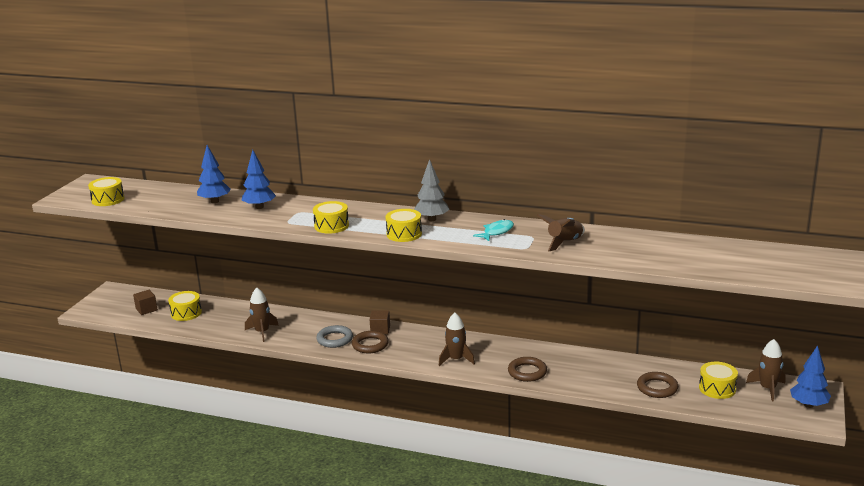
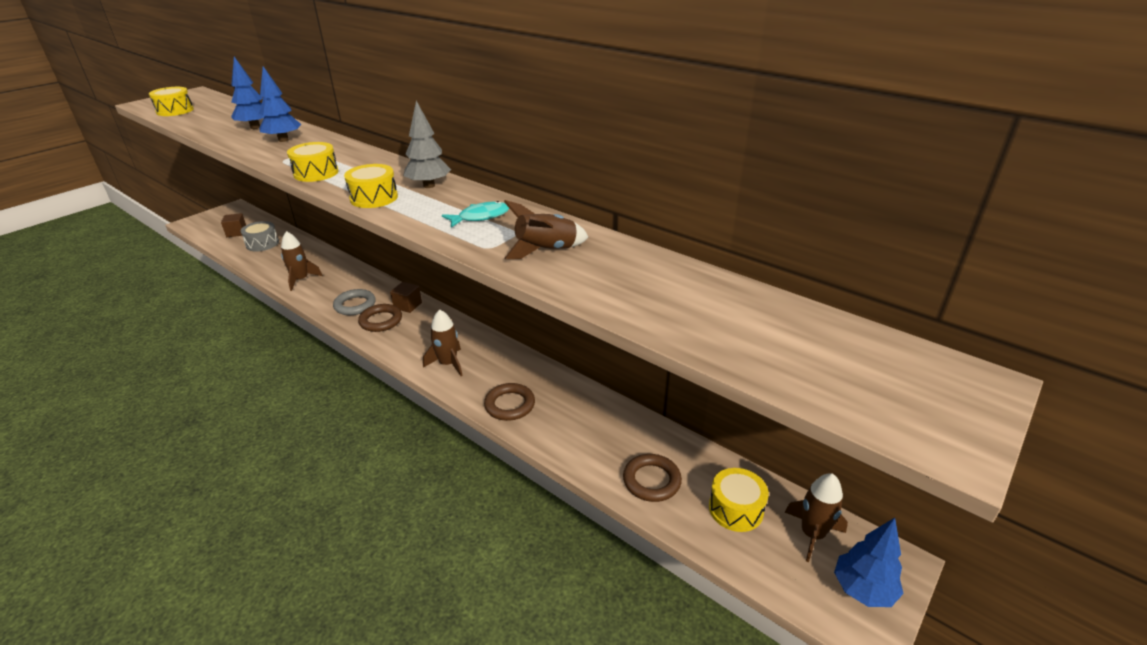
camera: 20 degrees right, 10 degrees up
(186, 313) = (262, 244): yellow drum -> grey drum

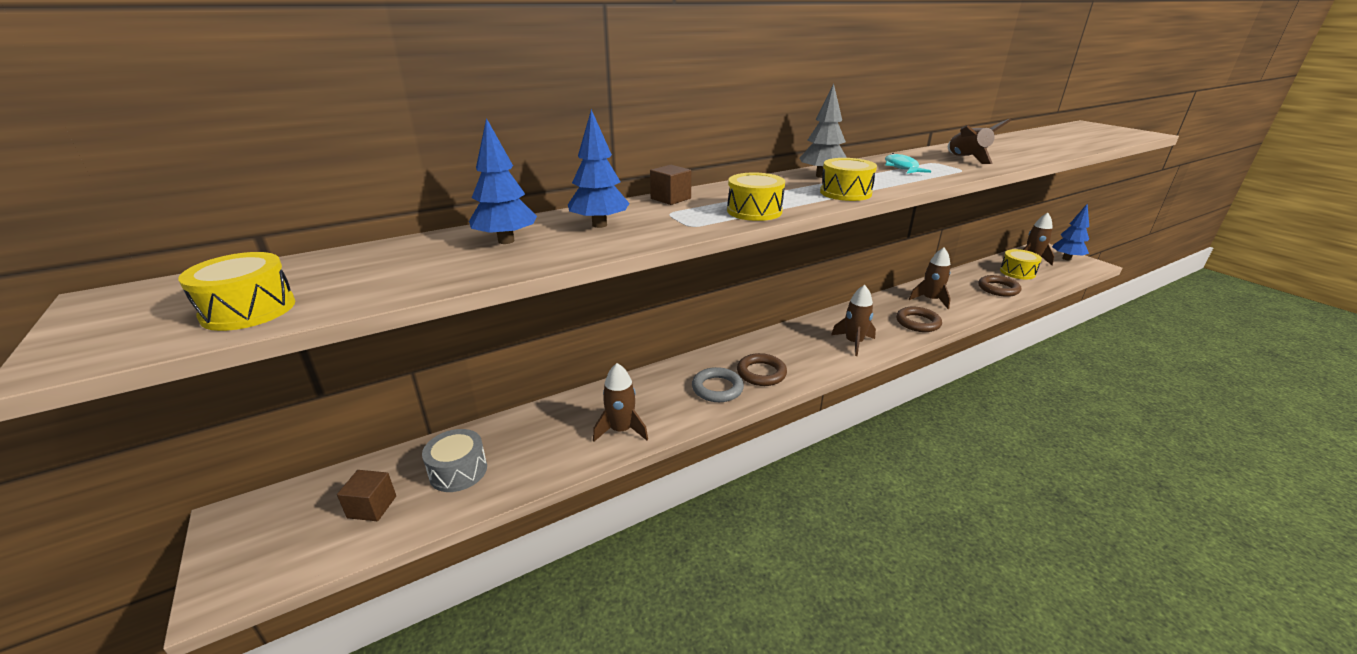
camera: 70 degrees left, 5 degrees down
(407, 305) = (737, 354): brown cube -> brown cube (670, 198)
(577, 415) = (930, 300): none -> brown rocket

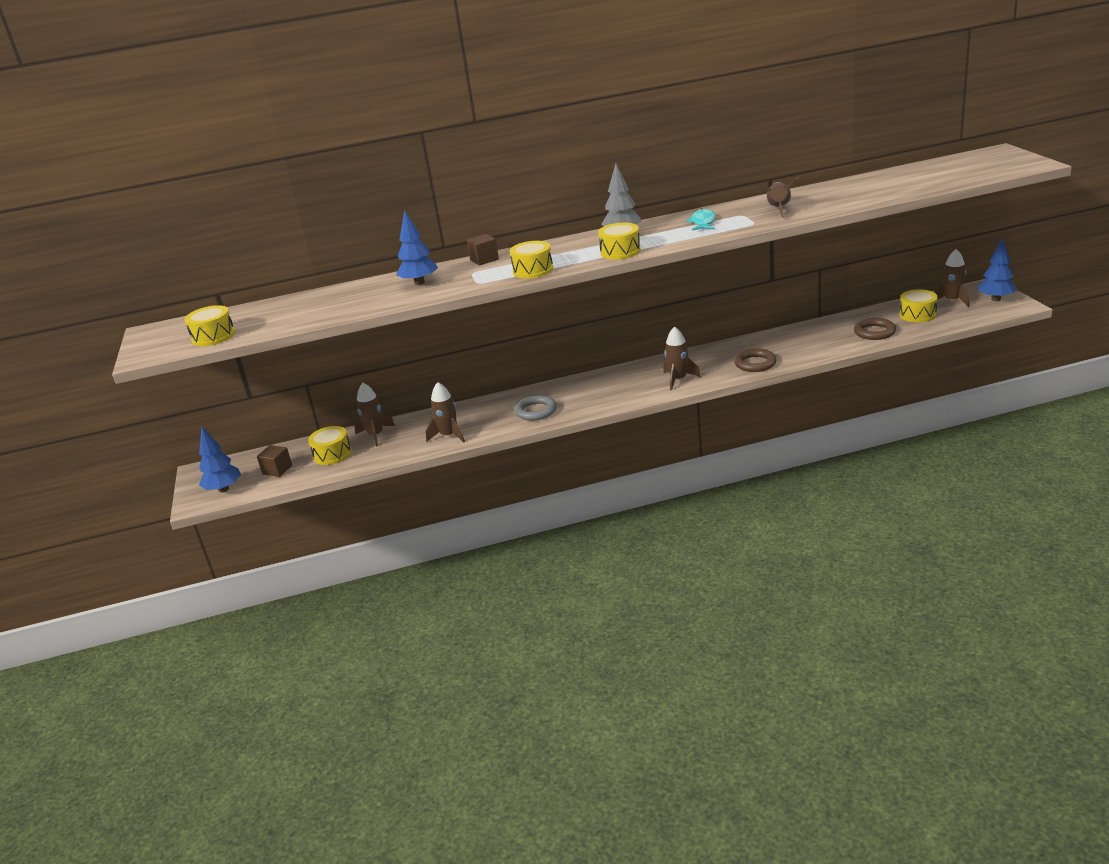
camera: 20 degrees right, 0 degrees up
(458, 471) = (332, 454): grey drum -> yellow drum
(506, 241) = (356, 295): blue tree -> blue tree (224, 489)
(761, 373) = (579, 401): brown ring -> none
(930, 300) = (790, 343): brown rocket -> brown rocket (376, 435)

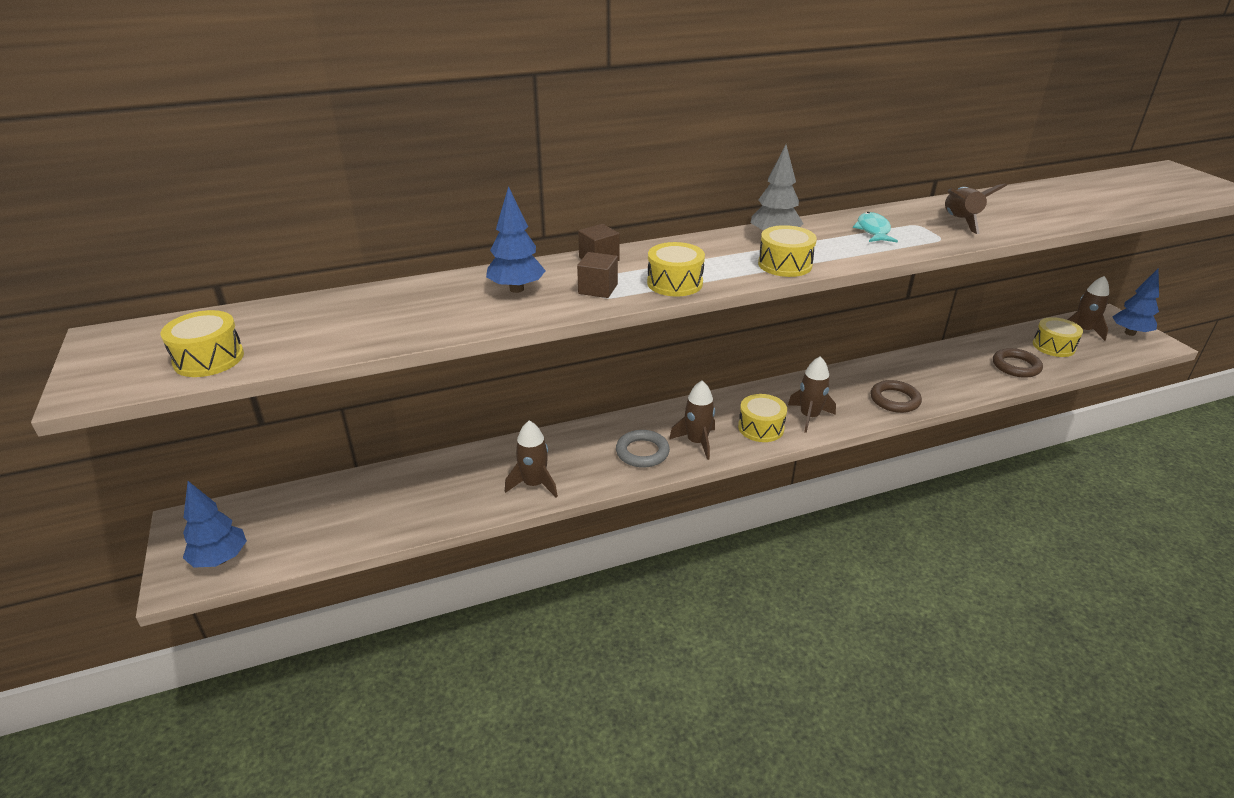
camera: 10 degrees left, 5 degrees up
(277, 470) = (299, 528): brown cube -> brown cube (598, 289)
(332, 454) = (376, 505): yellow drum -> yellow drum (761, 428)
(376, 435) = (434, 476): brown rocket -> brown rocket (697, 442)

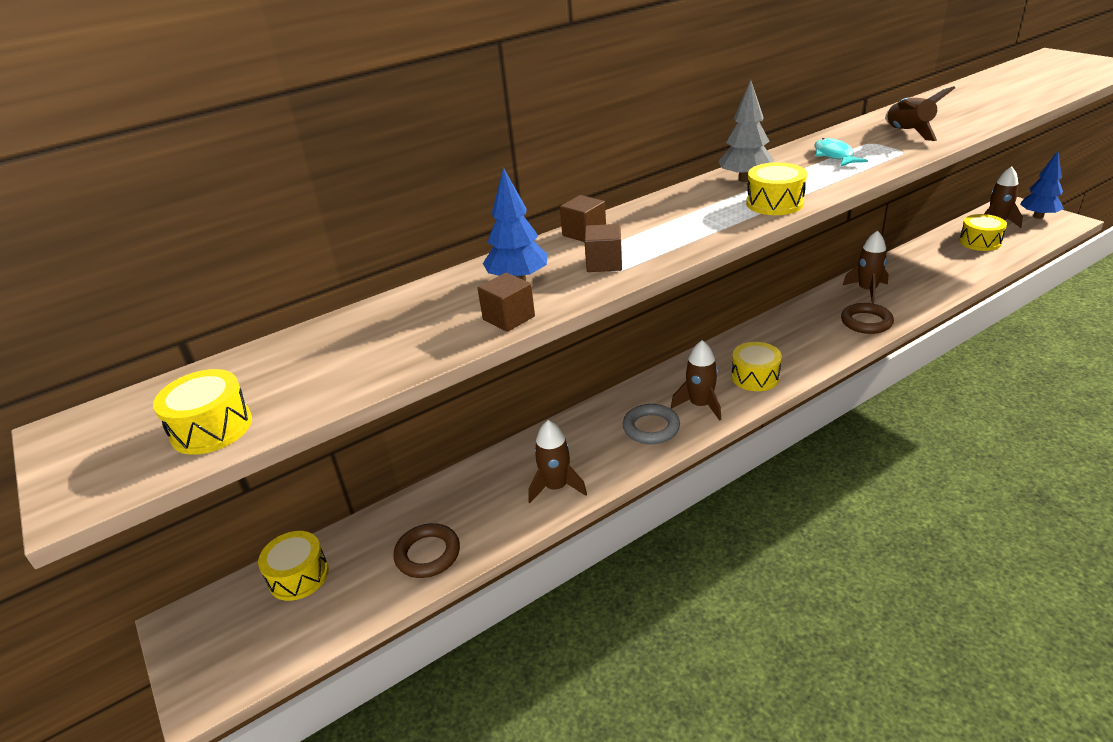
camera: 10 degrees left, 0 degrees up
(220, 559) = (242, 656): blue tree -> none
(488, 319) = (508, 318): none -> brown cube
(675, 283) = (679, 242): yellow drum -> yellow drum (298, 576)
(809, 416) = (795, 355): brown rocket -> brown rocket (867, 290)
(1016, 366) = (957, 267): brown ring -> brown ring (428, 554)

